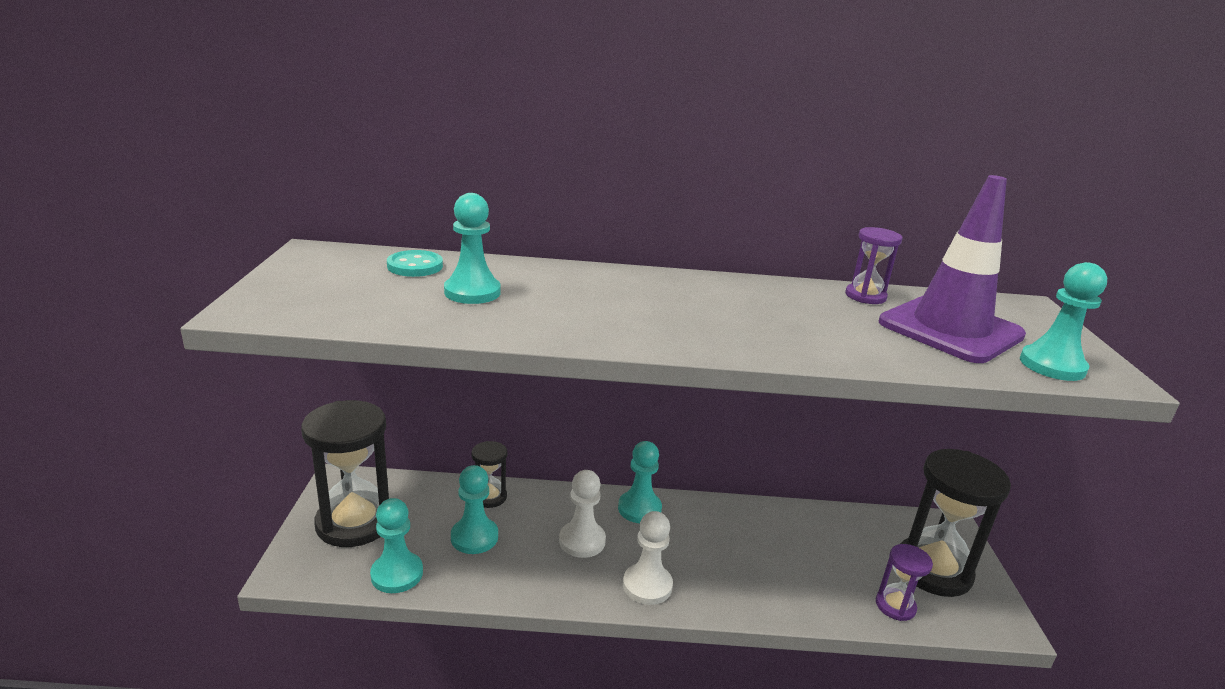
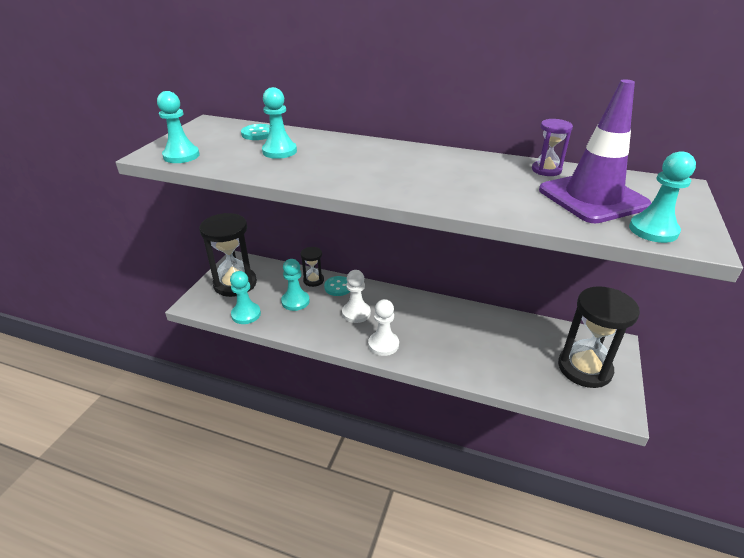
camera: 20 degrees right, 10 degrees up
(534, 502) = (338, 287): none -> turquoise button
(639, 508) = (400, 300): turquoise pawn -> turquoise pawn (181, 156)
(895, 606) = (542, 385): purple hourglass -> none

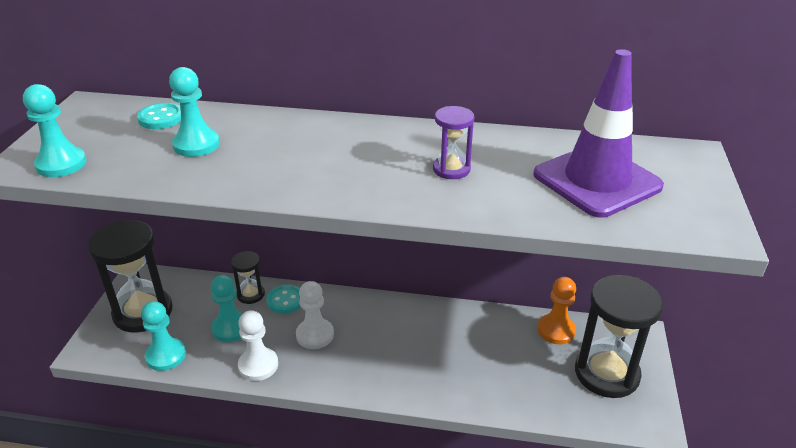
camera: 10 degrees left, 0 degrees up
(383, 344) = (357, 375): white pawn -> white pawn (258, 365)
(546, 170) = (538, 144): purple hourglass -> purple hourglass (451, 169)
(546, 332) = (556, 330): none -> orange pawn
(653, 230) = (669, 220): turquoise pawn -> none

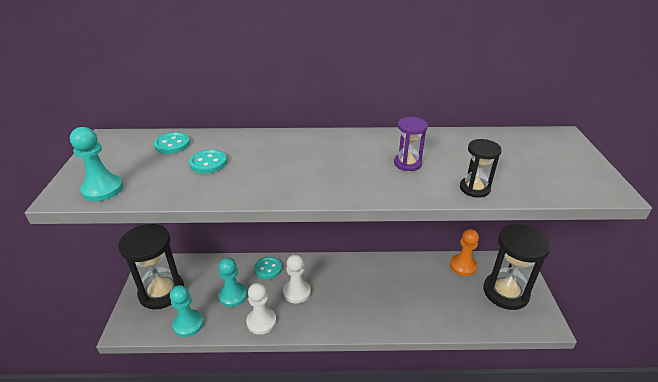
camera: 10 degrees left, 0 degrees up
(196, 145) = (208, 163): turquoise pawn -> turquoise button
(250, 294) = (241, 267): black hourglass -> black hourglass (474, 188)
(597, 180) = (511, 162): purple traffic cone -> none

